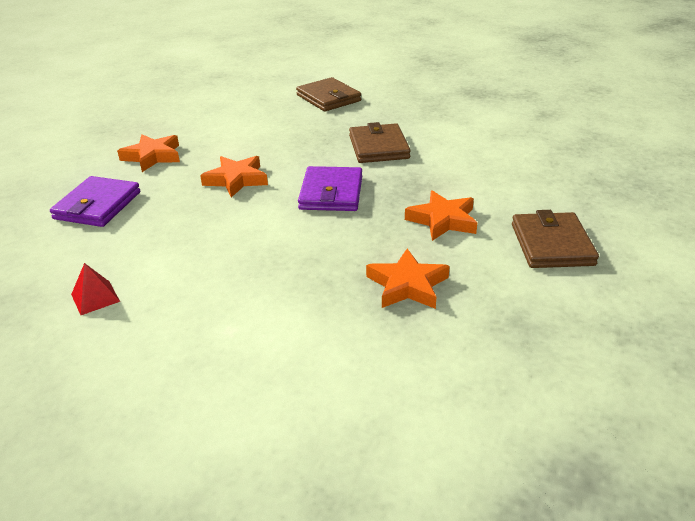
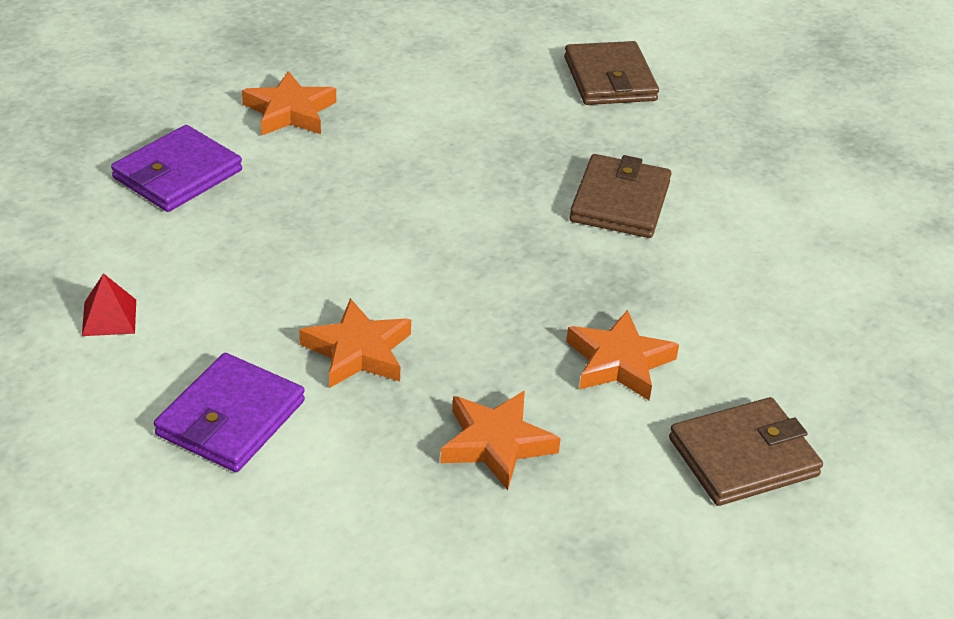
camera: 20 degrees right, 5 degrees up
(236, 180) = (379, 192): orange star -> orange star (357, 351)
(331, 193) = (495, 261): purple wallet -> purple wallet (230, 418)
(552, 244) = (743, 457): brown wallet -> brown wallet turned 45 degrees clockwise

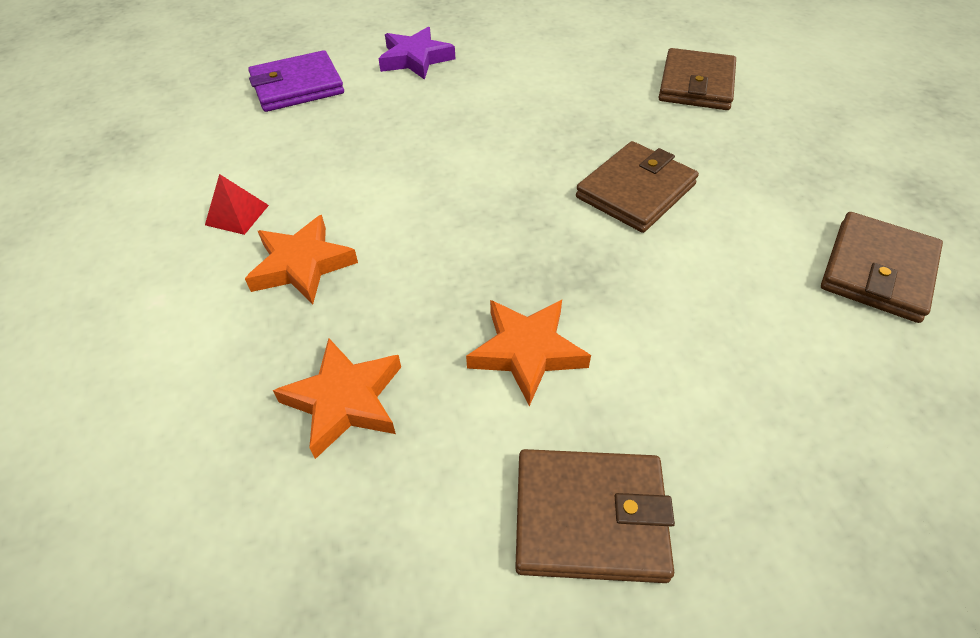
camera: 30 degrees right, 10 degrees up
(109, 317) = (151, 181): red pyramid -> red pyramid (237, 215)
(230, 418) = (153, 293): purple wallet -> none
(290, 112) = (415, 59): orange star -> purple star
(853, 220) = (877, 270): none -> brown wallet

